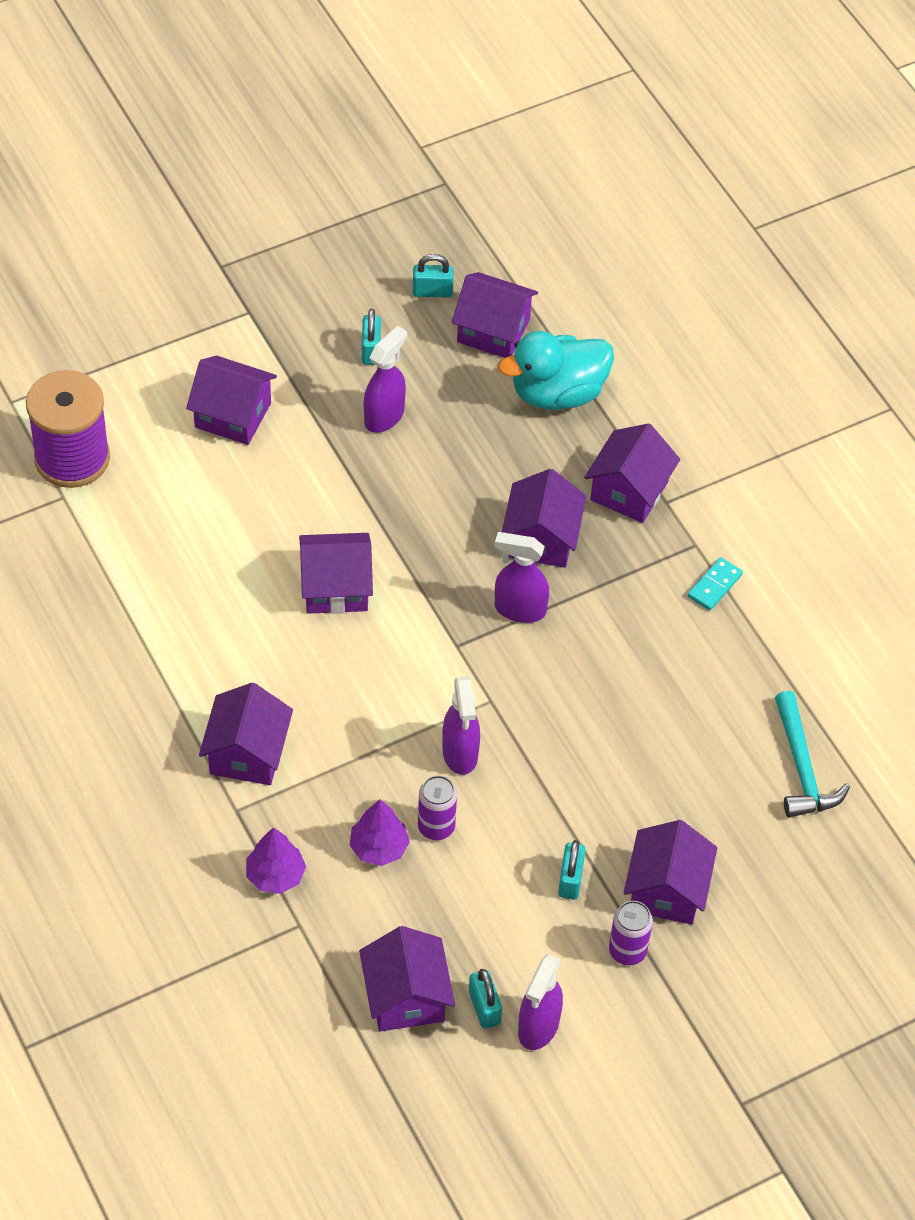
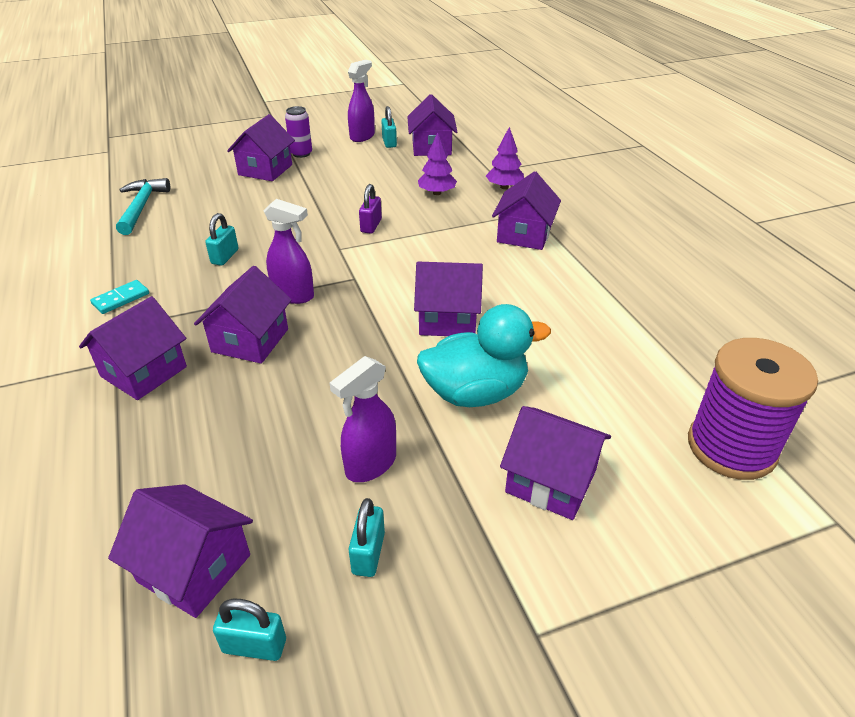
camera: 170 degrees left, 15 degrees down
(436, 827) = (397, 198): purple can -> none
(460, 753) = (371, 226): purple spray bottle -> purple padlock
(557, 393) = (157, 475): turquoise duck -> turquoise duck (475, 393)
(570, 880) = (321, 176): turquoise padlock -> turquoise padlock (225, 257)

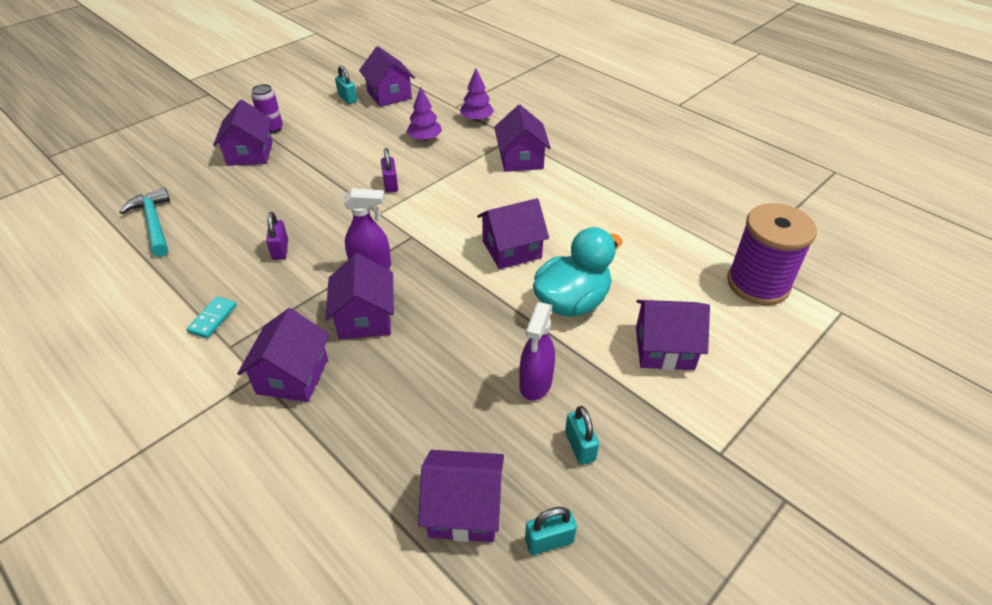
camera: 25 degrees left, 5 degrees up
(225, 257) = (280, 250): turquoise padlock -> purple padlock
(362, 136) = (318, 97): purple spray bottle -> none

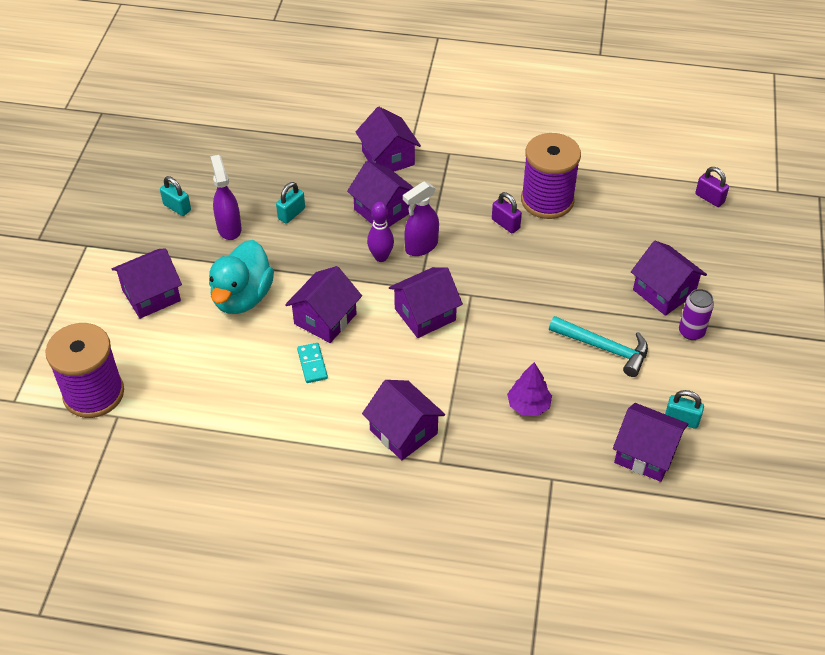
camera: 145 degrees right, 5 degrees up
(154, 223) = (630, 193): turquoise hammer -> turquoise hammer (604, 348)
(213, 319) = (482, 160): turquoise domino -> turquoise domino (312, 364)
(220, 251) = (547, 200): none -> purple spool
(390, 184) = (495, 329): purple padlock -> purple padlock (709, 198)
(415, 275) = (381, 257): none -> purple bowling pin
(464, 509) = (223, 150): purple house -> purple house (425, 314)
(477, 119) = (505, 469): purple tree -> none
(549, 541) = (167, 159): turquoise padlock -> turquoise padlock (291, 214)

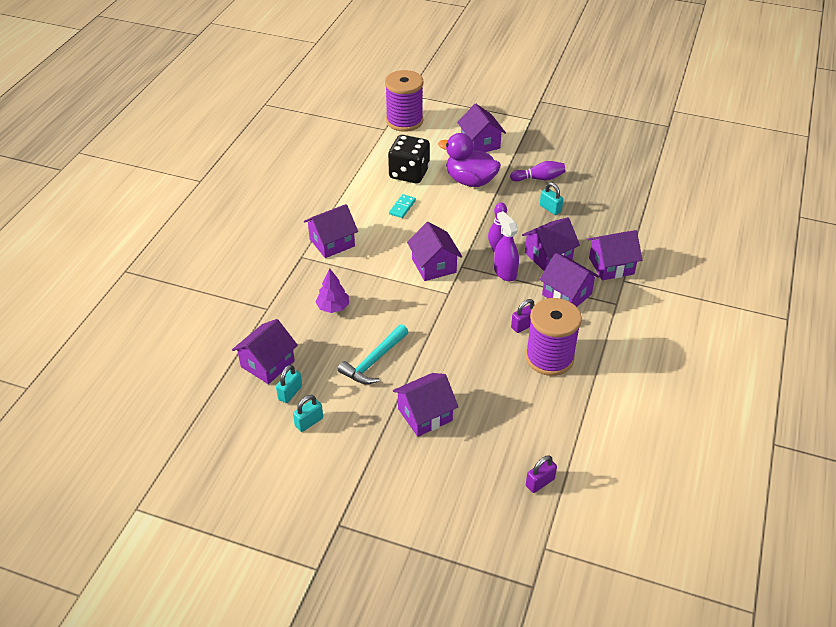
camera: 100 degrees right, 5 degrees down
(177, 207) = (563, 156): turquoise padlock -> turquoise padlock (309, 422)
(229, 228) = (539, 178): purple spray bottle -> purple bowling pin
(232, 368) = (409, 173): none -> black dice
(242, 297) = (470, 181): turquoise duck -> purple duck
(312, 364) = (402, 207): turquoise domino -> turquoise domino turned 60 degrees counterclockwise
(325, 319) = (441, 216): purple house -> purple house (566, 294)
(691, 332) = (376, 422): purple can -> none

